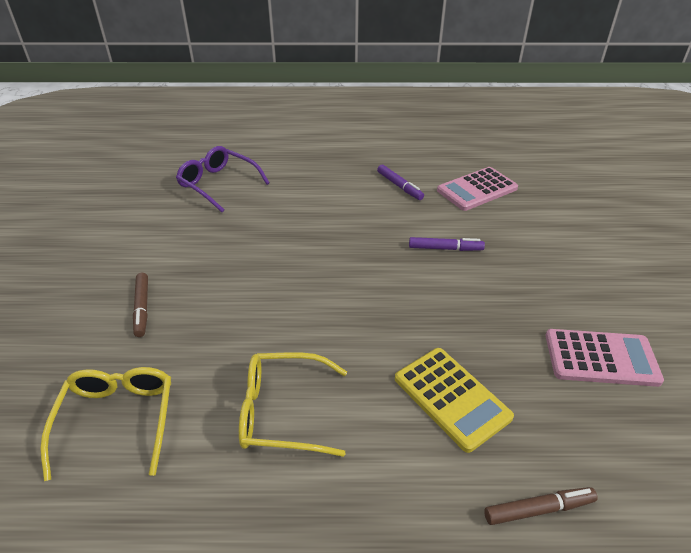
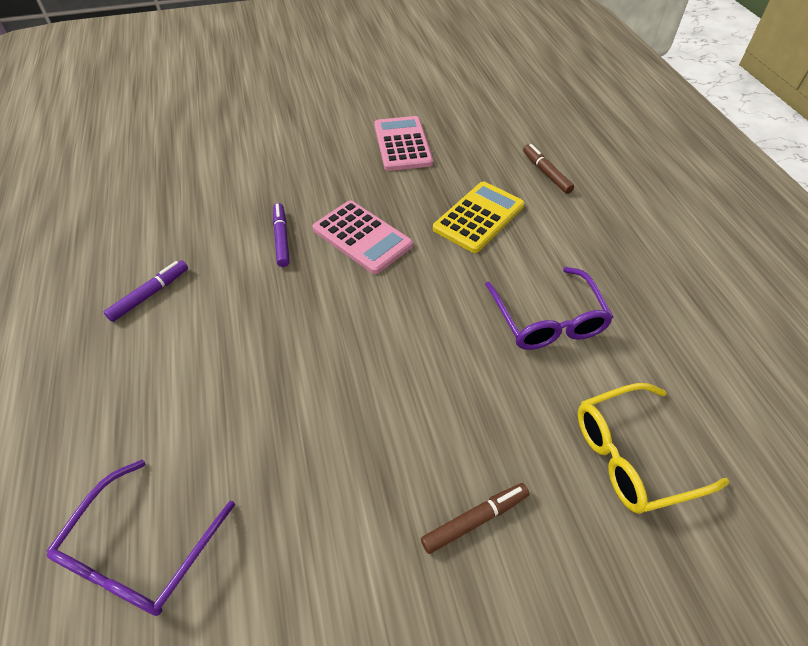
camera: 105 degrees left, 10 degrees up
(283, 411) = (547, 319): yellow glasses -> purple glasses
(477, 189) = (158, 222): pink calculator -> pink calculator (362, 237)

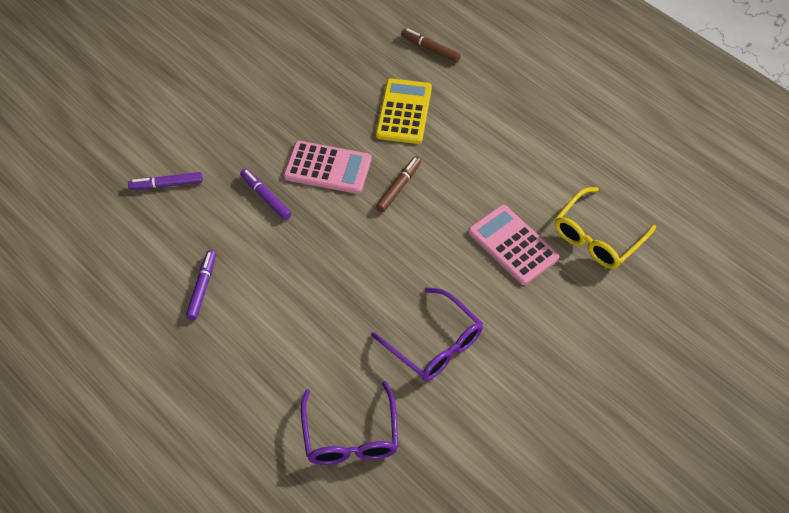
camera: 30 degrees left, 5 degrees up
(206, 191) = (166, 185): none -> purple marker
(402, 144) = (297, 68): pink calculator -> pink calculator (513, 245)
(475, 520) = (530, 318): brown marker -> brown marker (399, 187)
(547, 319) = (500, 172): purple glasses -> purple glasses (434, 343)

